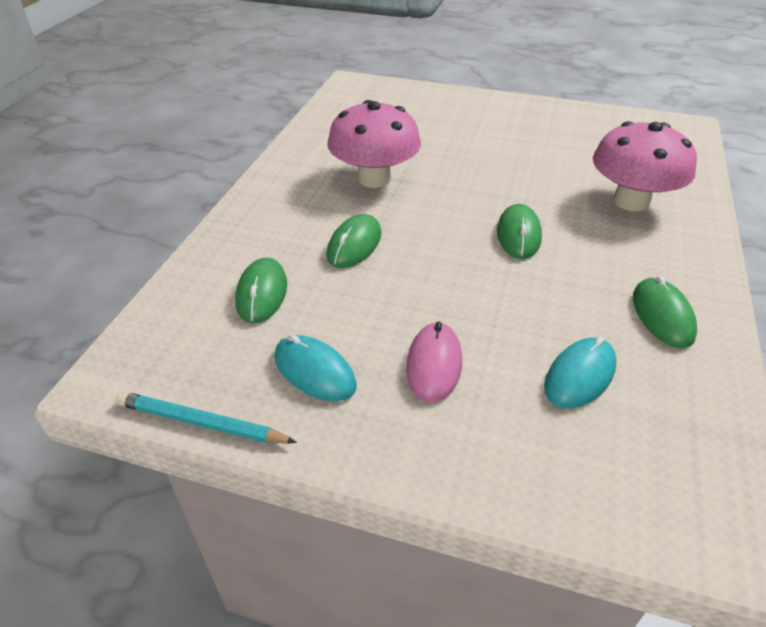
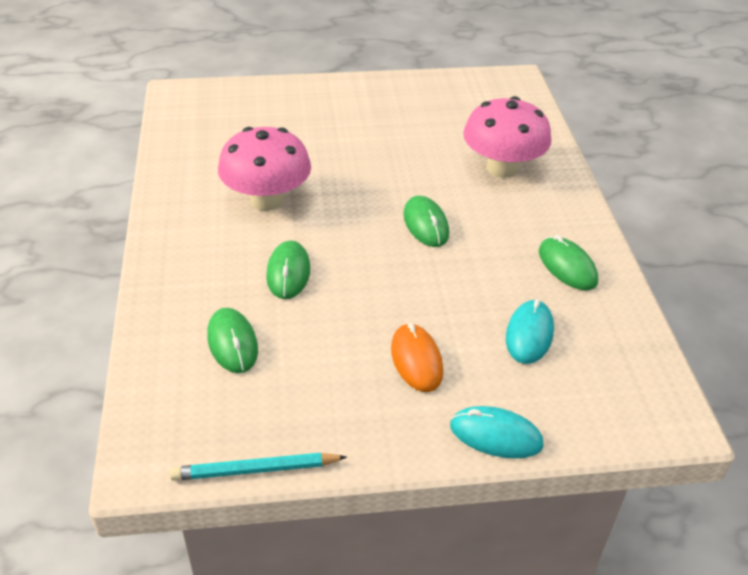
camera: 25 degrees left, 0 degrees up
(314, 371) = (323, 397): turquoise mouse -> turquoise mouse (496, 435)
(434, 364) = (416, 360): pink mouse -> orange mouse

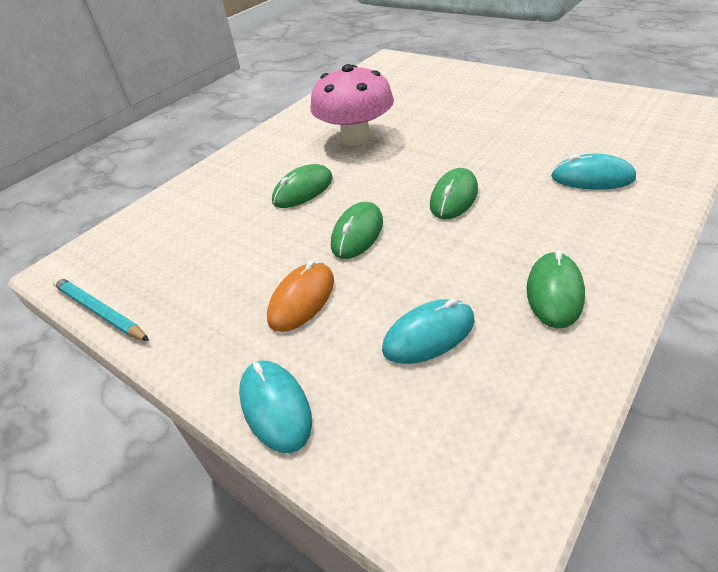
camera: 50 degrees right, 0 degrees up
(232, 343) = (207, 220): green mouse -> green mouse (357, 233)
(502, 168) = (592, 178): pink mushroom -> turquoise mouse

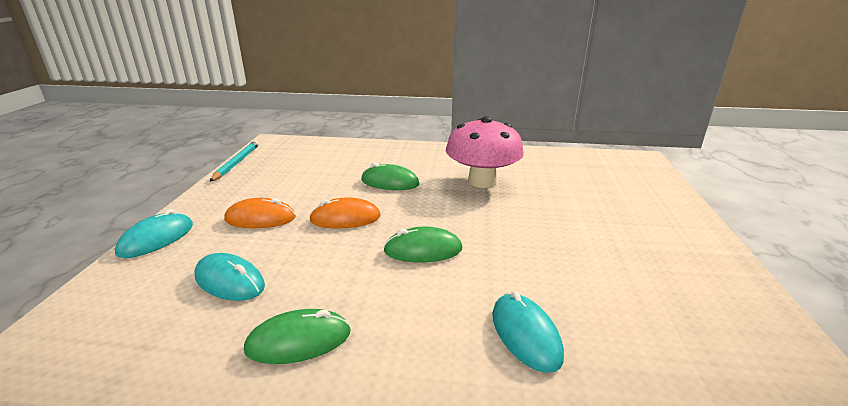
camera: 55 degrees right, 15 degrees down
(357, 233) = (345, 218): green mouse -> orange mouse

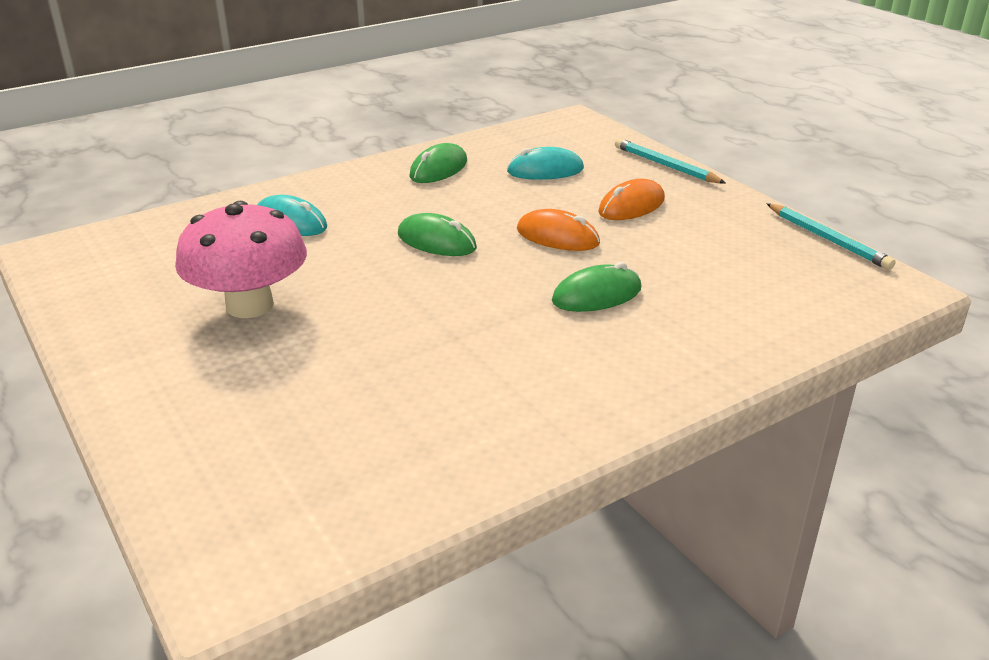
camera: 140 degrees right, 5 degrees up
(156, 239) = (665, 165): turquoise mouse -> turquoise pencil
(345, 218) = (557, 237): orange mouse -> orange mouse turned 75 degrees clockwise
(423, 250) = (436, 241): green mouse -> green mouse turned 75 degrees clockwise
(482, 181) = (482, 352): pink mushroom -> pink mushroom (249, 305)

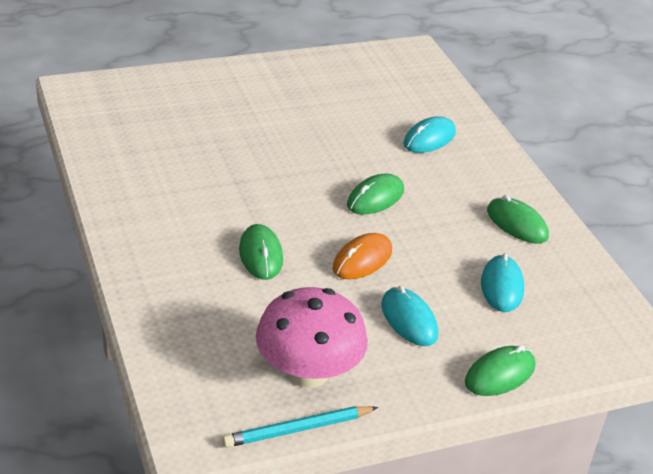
camera: 100 degrees right, 5 degrees up
(249, 305) = (312, 112): pink mushroom -> pink mushroom (308, 373)
(631, 206) = (409, 320): orange mouse -> turquoise mouse
(665, 165) = (500, 374): turquoise pencil -> green mouse

